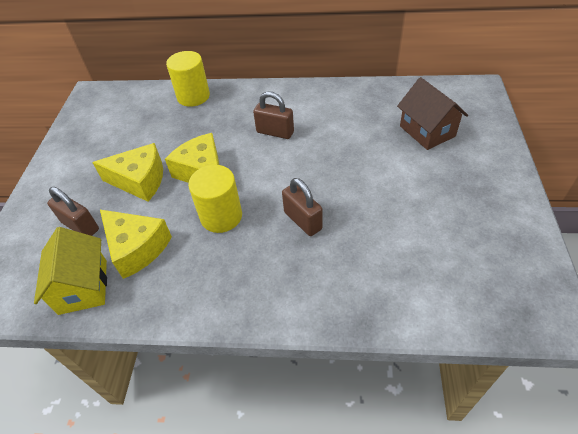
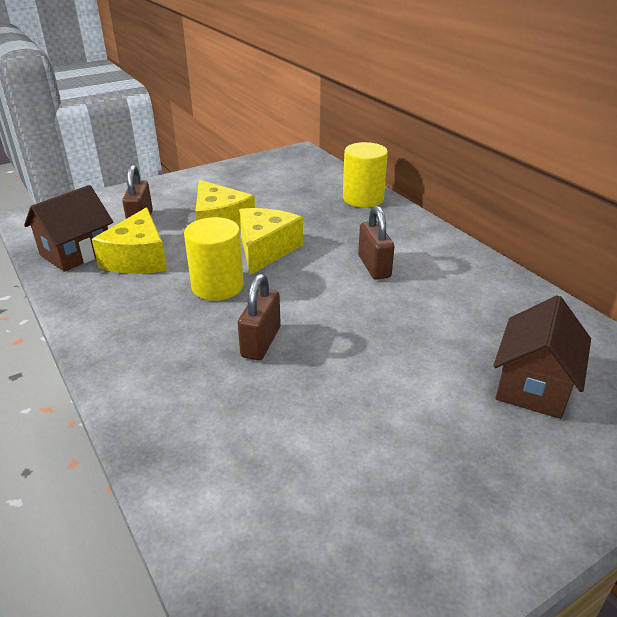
camera: 50 degrees right, 15 degrees down
(83, 286) = (76, 253): yellow house -> brown house

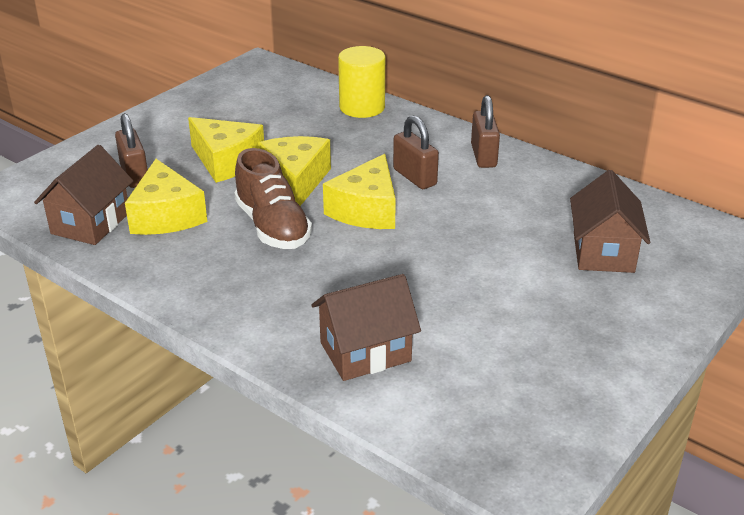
camera: 20 degrees left, 0 degrees up
(215, 436) = (365, 352): none -> brown house
(217, 286) = (272, 226): yellow cylinder -> brown shoe
(261, 342) = (351, 268): brown padlock -> brown padlock (483, 156)
(311, 288) = (366, 210): none -> yellow cheese

